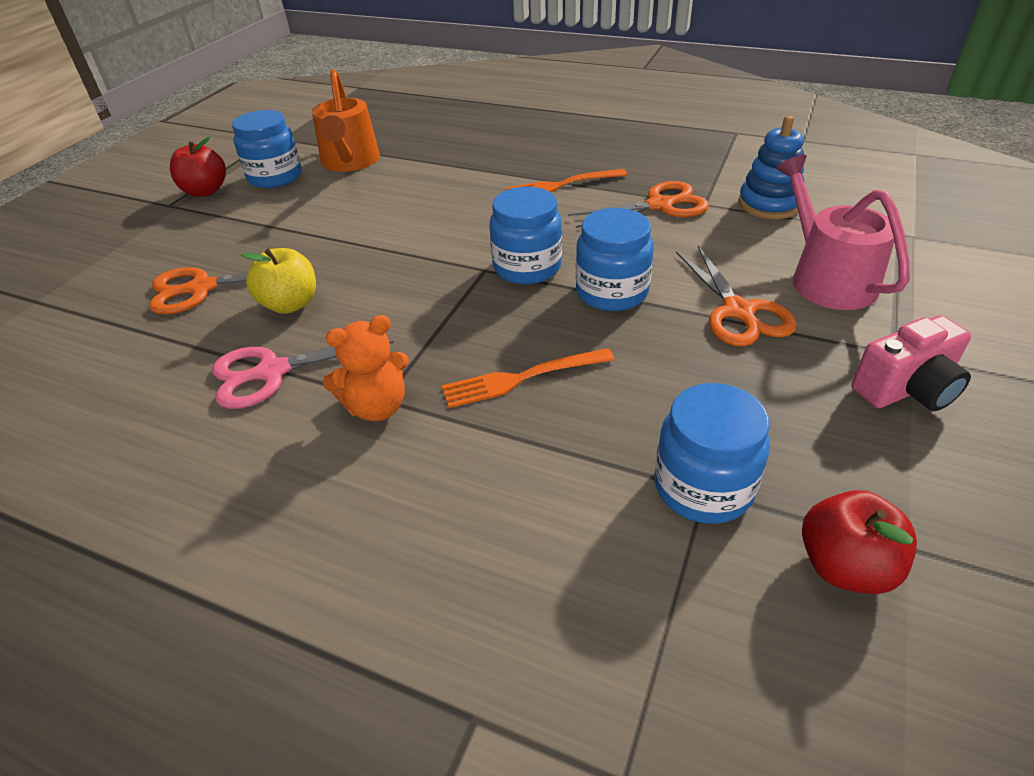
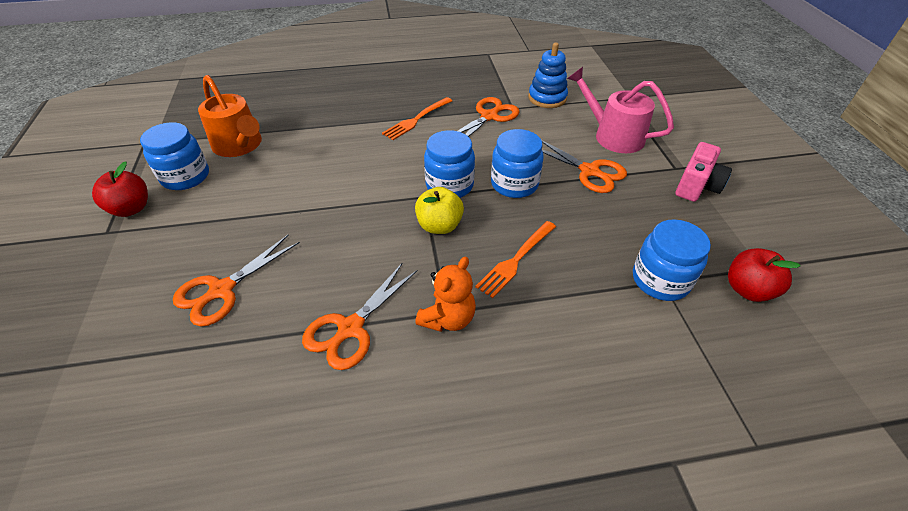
camera: 35 degrees left, 5 degrees up
(272, 372) = (350, 328): pink scissors -> orange scissors
(290, 304) = (310, 274): yellow apple -> yellow apple (439, 226)

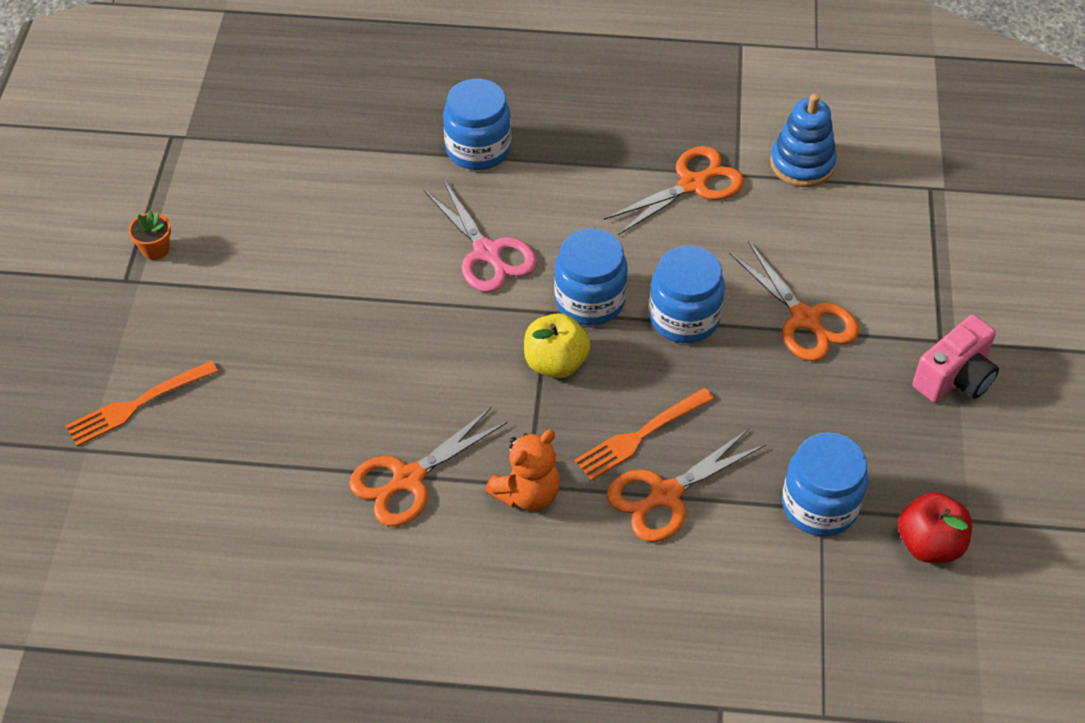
camera: 15 degrees right, 5 degrees up
(131, 209) = (155, 249): red apple -> orange flower pot
(185, 177) = (227, 210): blue jar -> blue jar (478, 149)
(222, 290) = (263, 395): orange scissors -> orange scissors (665, 495)
(239, 145) = (305, 167): orange watering can -> none
(372, 171) = (487, 253): none -> pink scissors
(416, 119) = (577, 168): orange fork -> orange fork (137, 404)
(613, 135) = (874, 261): pink watering can -> none

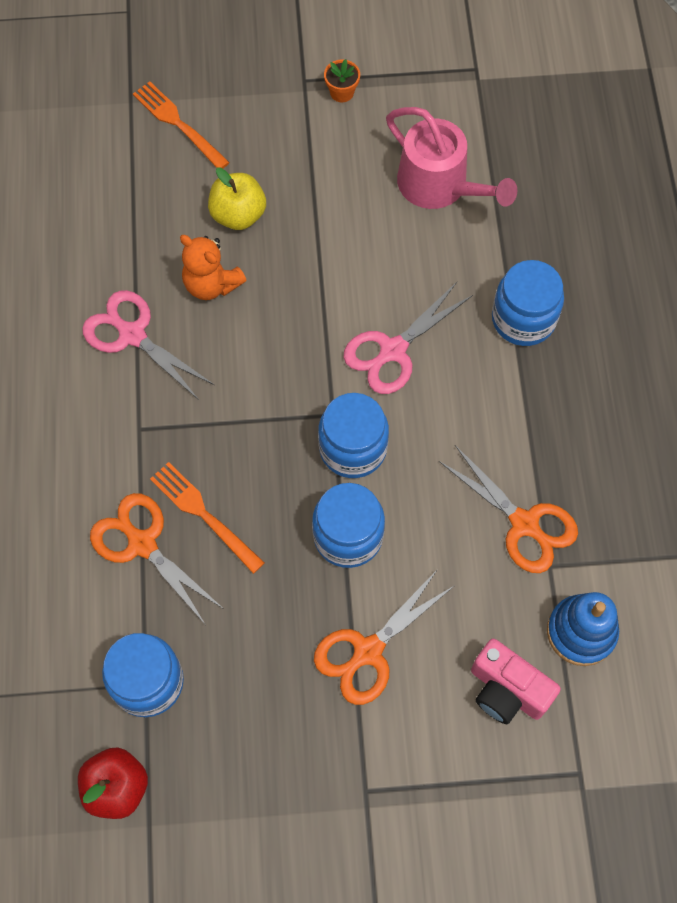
camera: 80 degrees right, 15 degrees up
(304, 187) = (439, 185): none -> pink watering can
(408, 479) = (132, 335): orange scissors -> pink scissors
(527, 493) = (129, 430): orange teddy bear -> orange teddy bear (211, 284)
(555, 363) = (274, 430): yellow apple -> yellow apple (238, 215)
(954, 378) = (318, 807): pink camera -> pink camera (507, 690)

